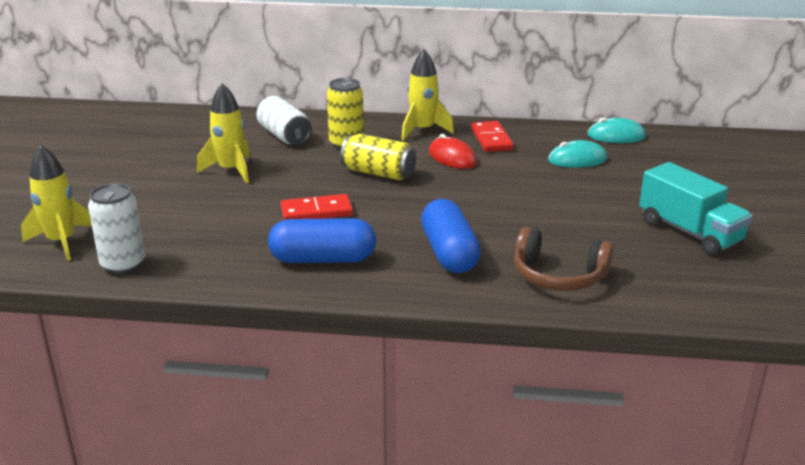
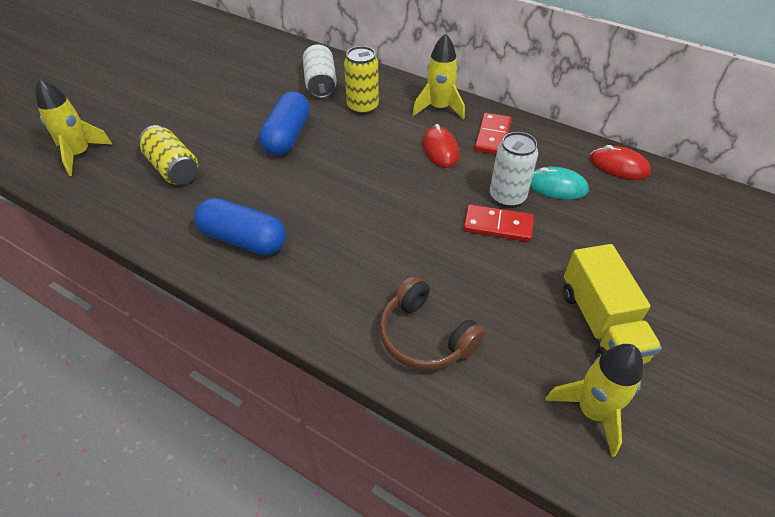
camera: 25 degrees right, 20 degrees up
(123, 264) = (100, 193): white can -> white can (507, 197)
(231, 170) = (251, 112): yellow rocket -> yellow rocket (592, 412)
(316, 212) = (280, 181): red domino -> red domino (498, 226)
(378, 173) = (363, 150): yellow can -> yellow can (173, 168)
(449, 253) = (350, 270): blue capsule -> blue capsule (287, 136)
(616, 136) = (619, 166): turquoise mouse -> red mouse
(689, 232) = (601, 324): turquoise truck -> yellow truck

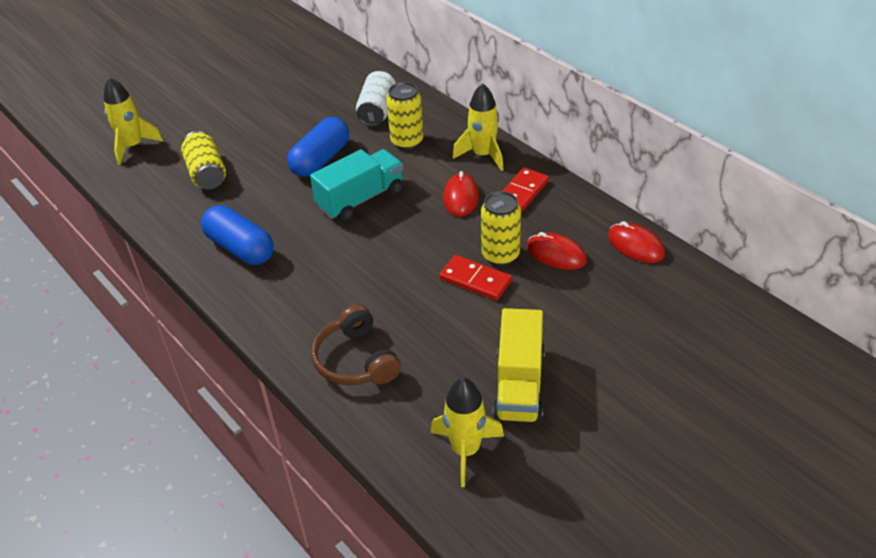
camera: 20 degrees right, 5 degrees down
(345, 167) = (361, 199): none -> turquoise truck
(507, 197) = (500, 255): white can -> yellow can
(556, 186) = (556, 254): turquoise mouse -> red mouse

